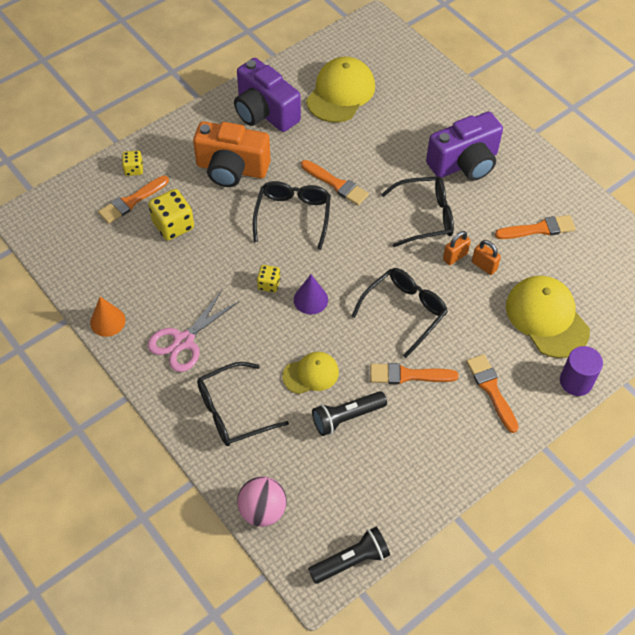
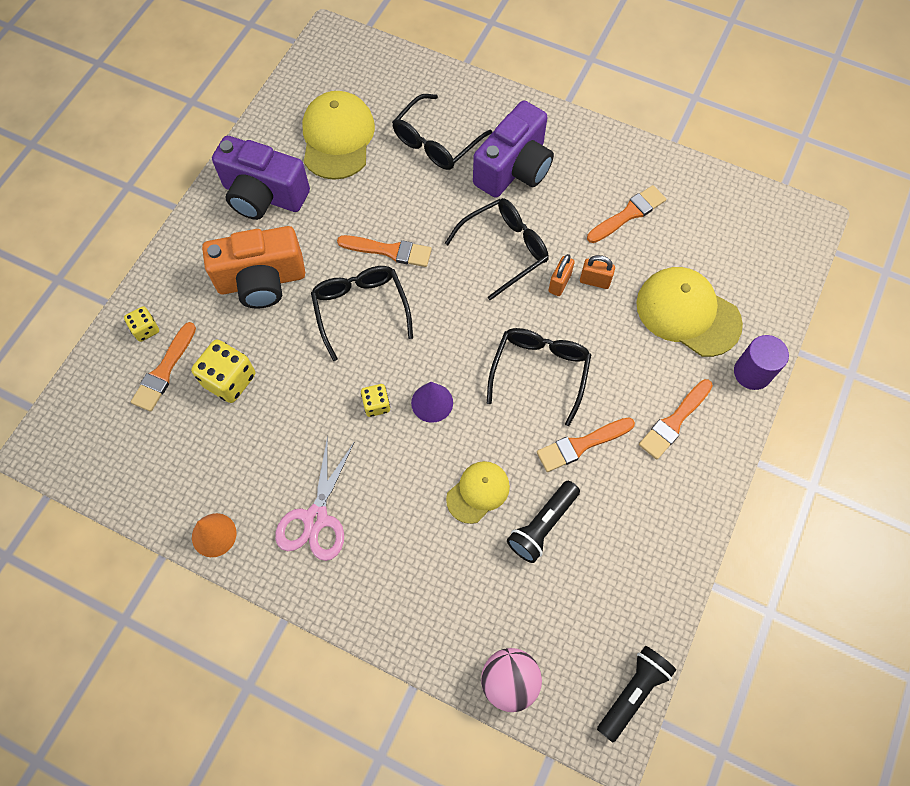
camera: 25 degrees left, 10 degrees up
(233, 411) = (416, 577): black glasses -> black glasses (436, 141)
(491, 390) = (674, 421): orange brush -> orange brush turned 90 degrees counterclockwise

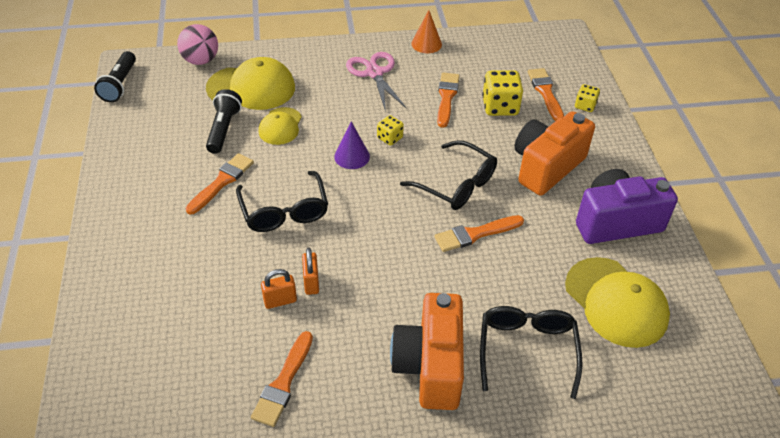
camera: 145 degrees right, 20 degrees down
(504, 250) = (380, 285): black glasses -> none
(514, 169) = (430, 366): purple camera -> orange camera
(674, 421) = (153, 229): orange brush -> orange brush (446, 97)
(687, 313) = (176, 317): yellow cap -> yellow cap (251, 88)
(752, 373) = (94, 297): purple cylinder -> none

